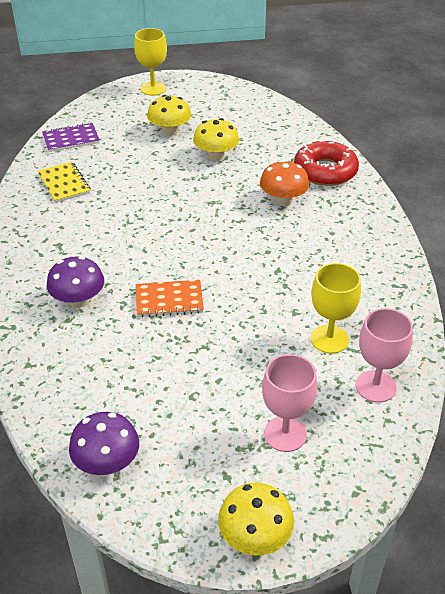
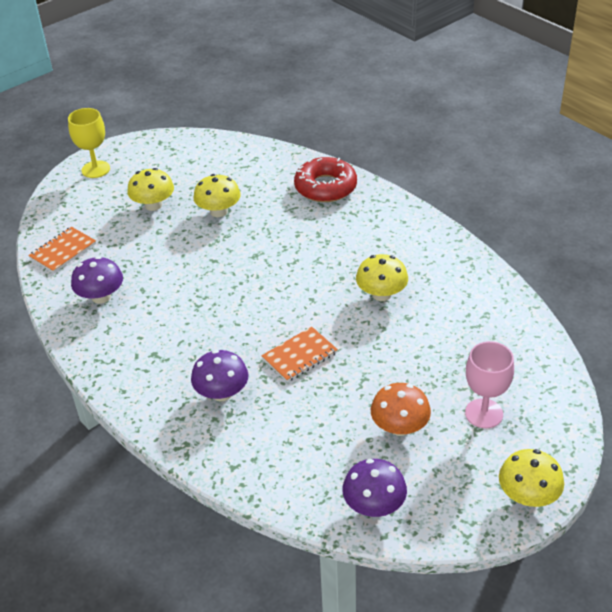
camera: 30 degrees left, 0 degrees up
(64, 184) = (101, 297): yellow notebook -> purple mushroom
(71, 139) = (63, 251): purple notebook -> orange notebook
(283, 200) = (314, 227): orange mushroom -> orange mushroom (399, 427)
(290, 281) = (381, 294): none -> yellow mushroom
(329, 339) = (452, 326): yellow goblet -> none
(375, 386) = (515, 345): pink goblet -> none

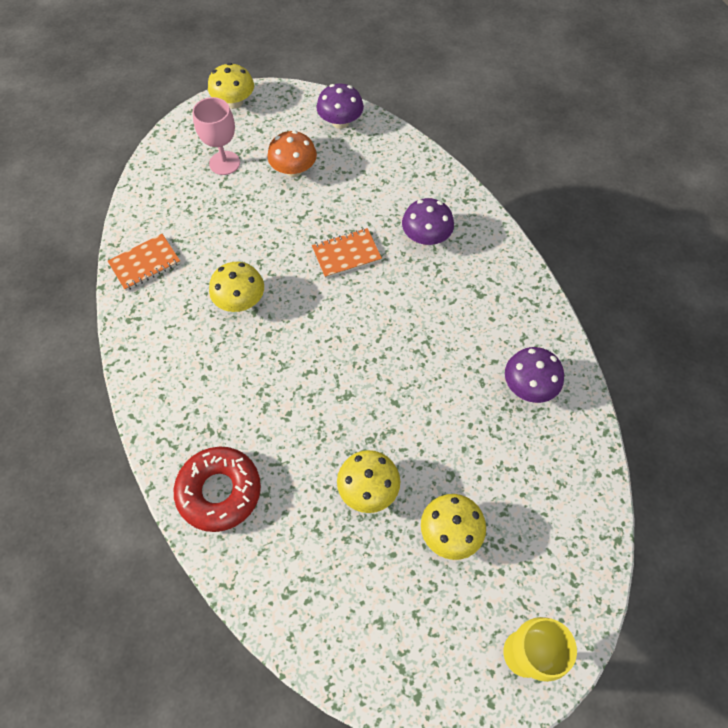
camera: 165 degrees left, 20 degrees up
(63, 251) = (572, 477): orange notebook -> orange notebook (145, 263)

